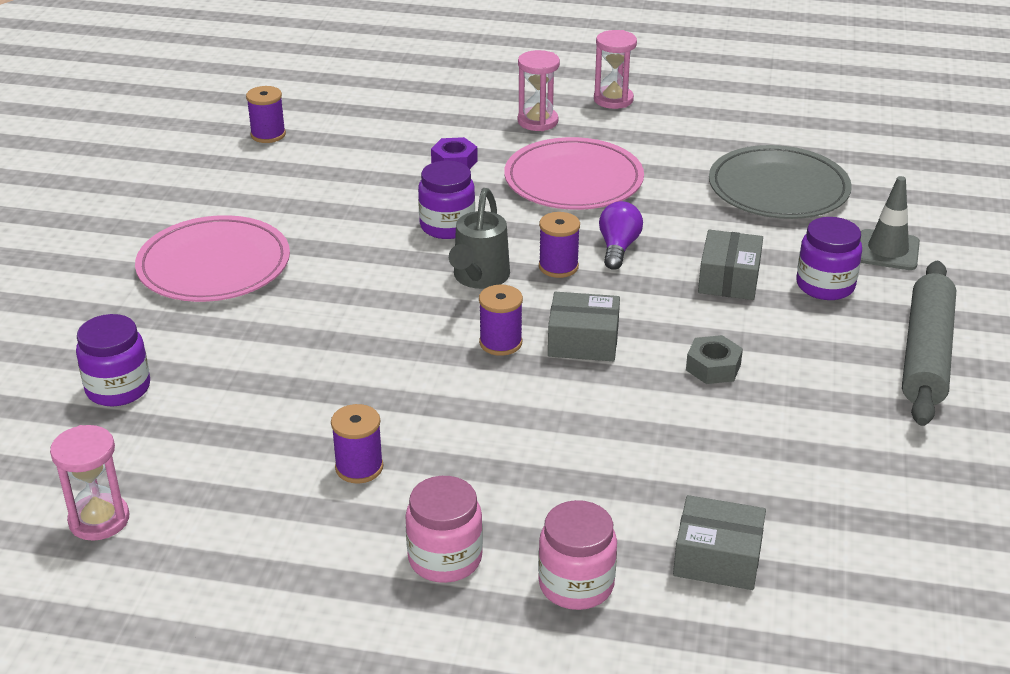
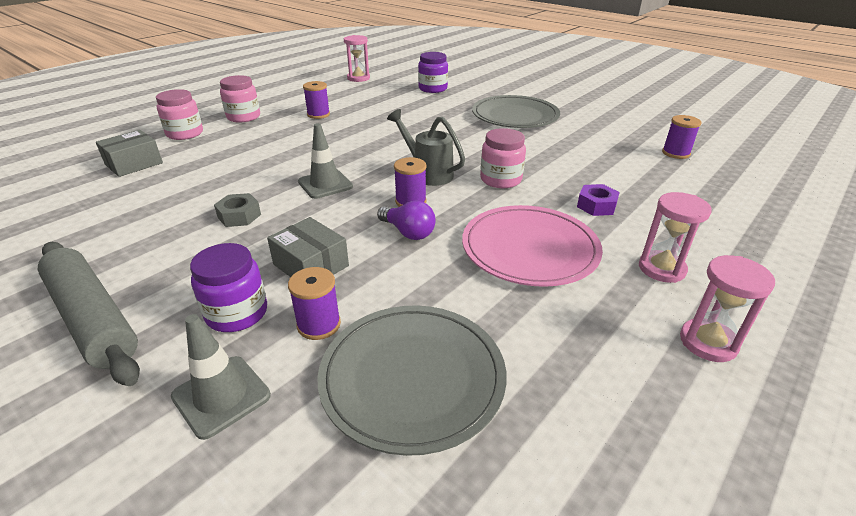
camera: 120 degrees right, 0 degrees up
(214, 265) = (515, 116): pink plate -> grey plate
(447, 226) = (500, 179): purple jar -> pink jar
(500, 343) = (358, 162): purple spool -> purple spool (319, 325)
(583, 341) = (325, 184): grey box -> grey traffic cone

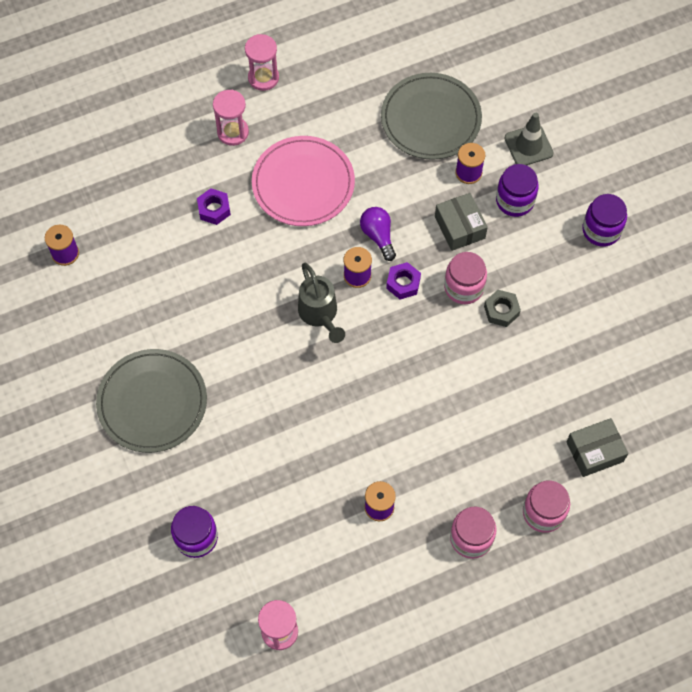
camera: 155 degrees left, 30 degrees up
(92, 318) = (601, 230): grey rolling pin -> purple jar
(325, 184) = (419, 333): grey traffic cone -> none
(358, 208) = (403, 283): none -> purple nut
(500, 179) = (262, 277): pink jar -> pink jar (464, 287)

